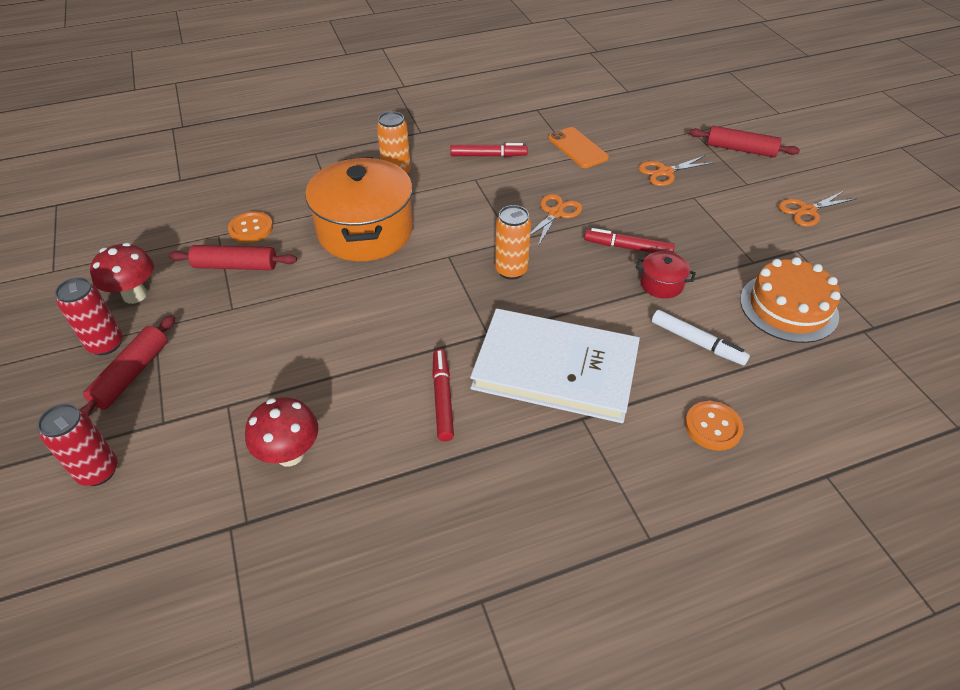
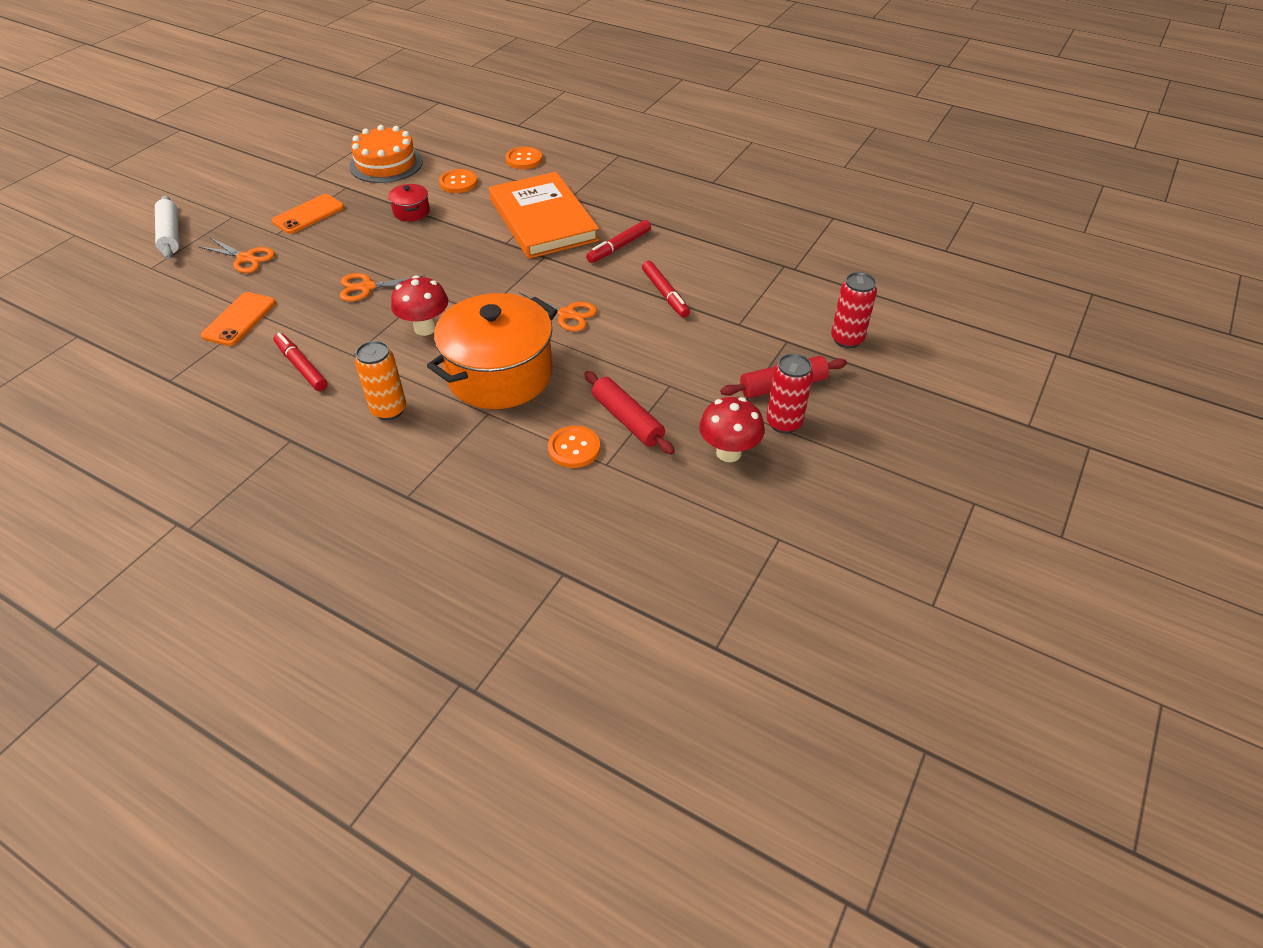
camera: 130 degrees left, 0 degrees up
(290, 454) = (731, 277): red mushroom -> red mushroom (425, 328)
(511, 270) = (466, 276): orange can -> none
(555, 369) = (543, 220): white book -> orange book
(628, 247) = (381, 238): red marker -> red marker (665, 294)
(697, 342) = (458, 183): white marker -> orange button
(713, 223) = (308, 214): none -> orange phone
(740, 149) = (170, 234): red rolling pin -> white rolling pin
(807, 211) = (253, 183): orange scissors -> orange scissors (567, 314)

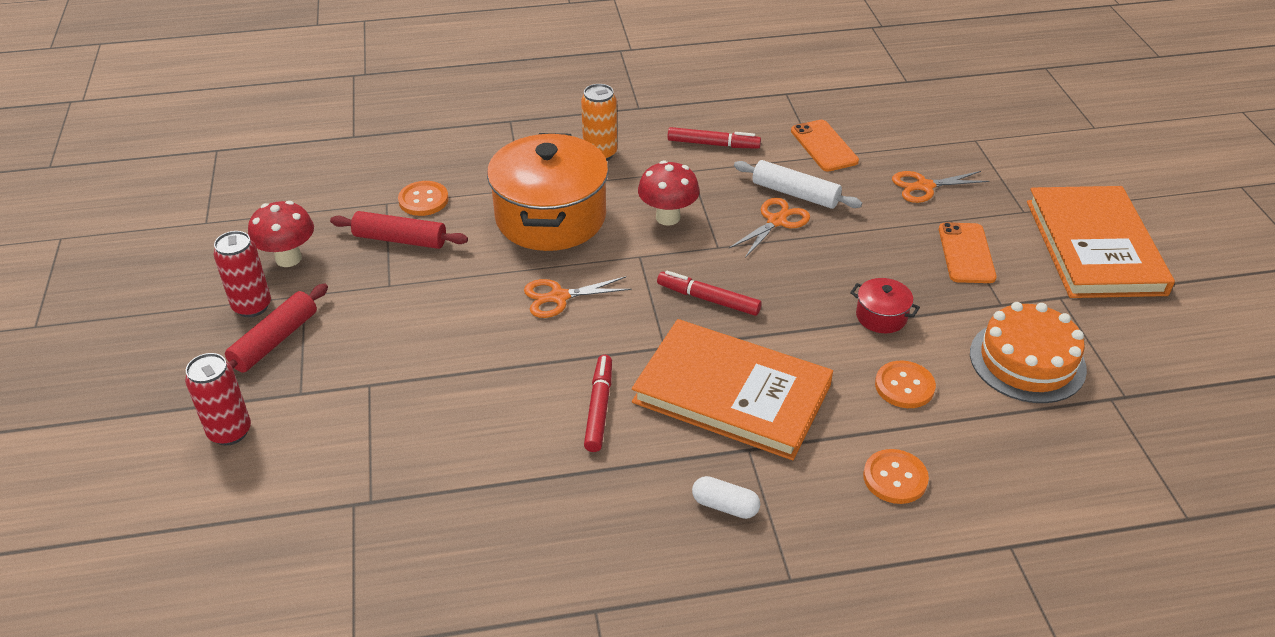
camera: 140 degrees right, 5 degrees down
(170, 234) = (1028, 168): white rolling pin -> white rolling pin (795, 194)
(245, 184) = (1094, 247): none -> orange book
(611, 185) = (725, 506): none -> white capsule
(665, 294) = (482, 375): red marker -> red marker (708, 299)

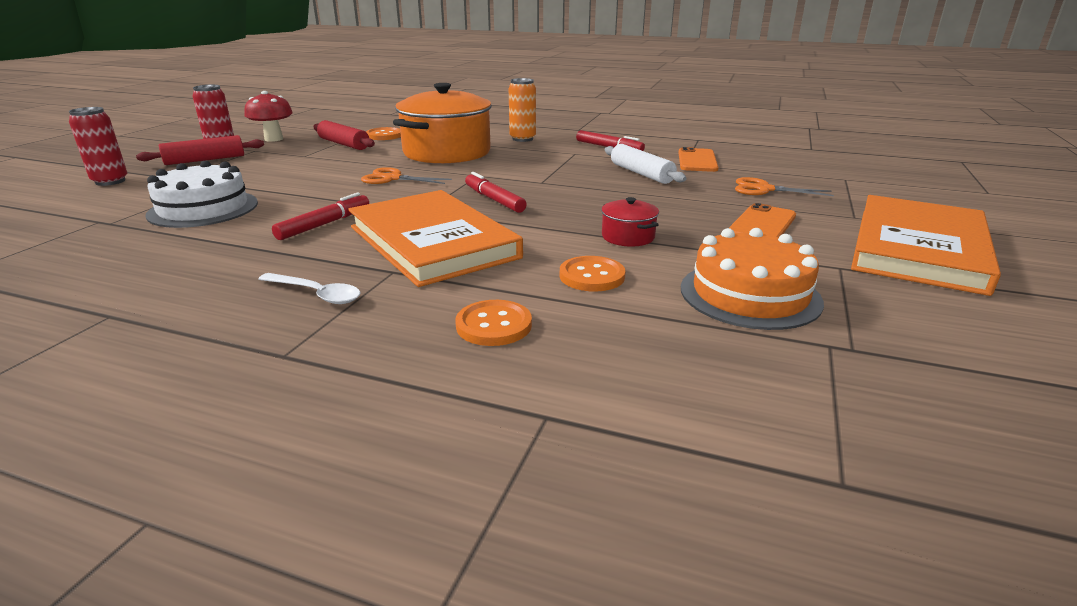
camera: 30 degrees right, 15 degrees down
(434, 435) = (203, 208): none -> white cake
(668, 217) = (525, 165): red mushroom -> none
(725, 506) = (316, 294): white capsule -> white spoon
(776, 221) = (607, 181): orange scissors -> none

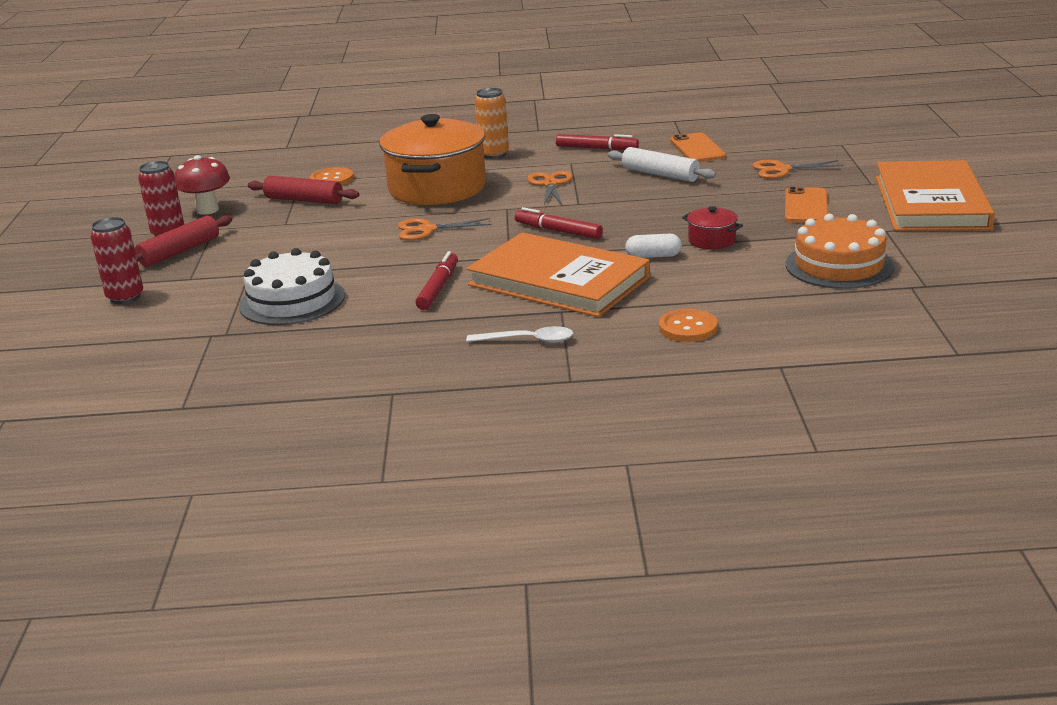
camera: 20 degrees left, 0 degrees up
(538, 164) = (550, 184): none -> orange scissors
(551, 239) = (653, 256): none -> white capsule
(592, 276) = (717, 278): orange button -> none

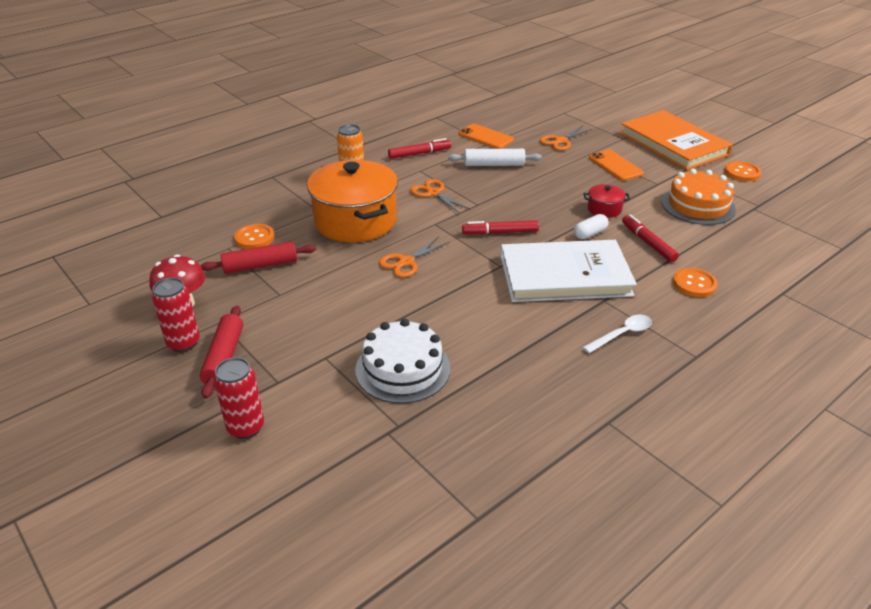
camera: 40 degrees left, 10 degrees up
(438, 288) = (494, 312): red marker -> red marker (648, 243)
(558, 281) = (564, 275): orange book -> white book
(972, 250) = (742, 173): none -> orange button

